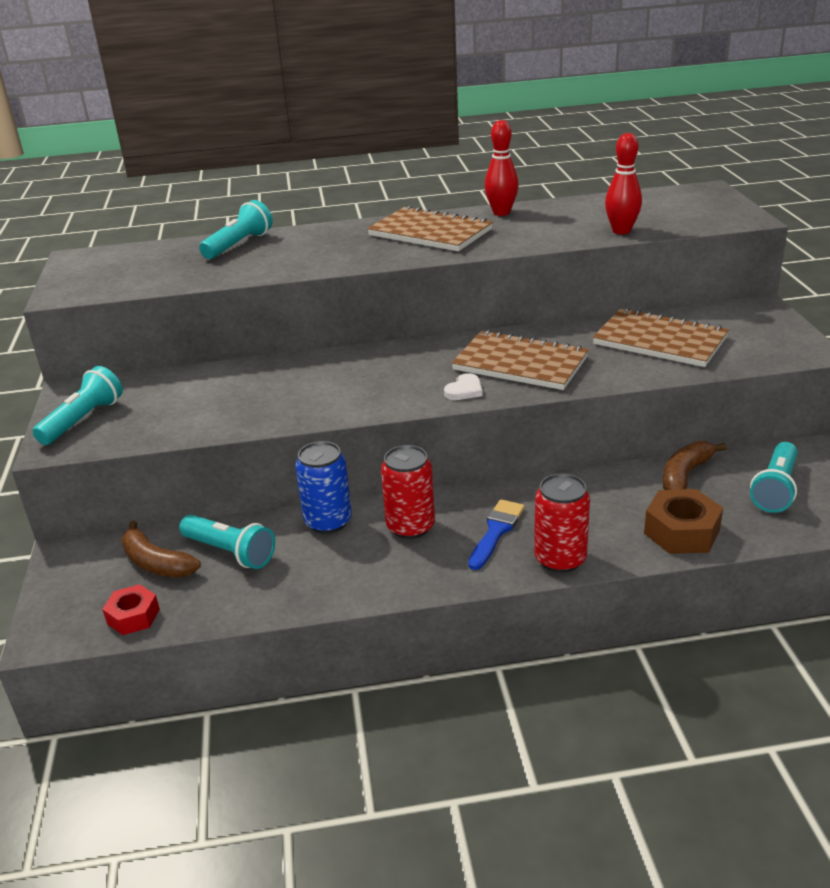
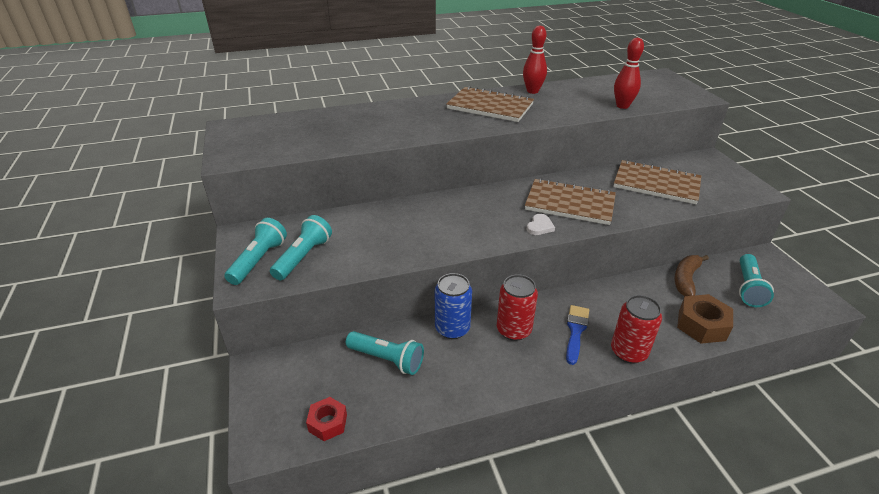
camera: 10 degrees left, 5 degrees up
(156, 563) = (332, 372): brown banana -> none
(239, 245) = (353, 116): turquoise flashlight -> turquoise flashlight (303, 257)

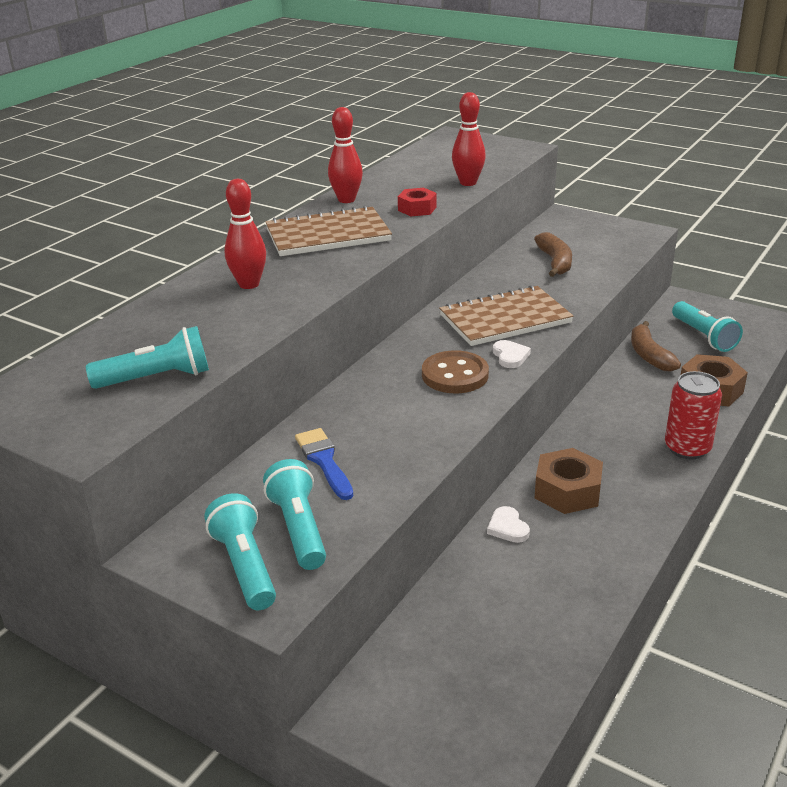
camera: 40 degrees left, 5 degrees down
(328, 423) = (516, 705): red nut -> red nut (417, 209)
(387, 359) = (485, 601): turquoise flashlight -> turquoise flashlight (157, 378)
(409, 117) = (249, 284): none -> red bowling pin
(452, 328) = (507, 527): blue can -> white heart
(492, 221) = (455, 375): none -> brown button
(513, 330) = (567, 491): red can -> brown nut
(576, 331) = (622, 457): blue brush -> blue brush (324, 461)
(656, 184) = (555, 262): brown notebook -> brown banana

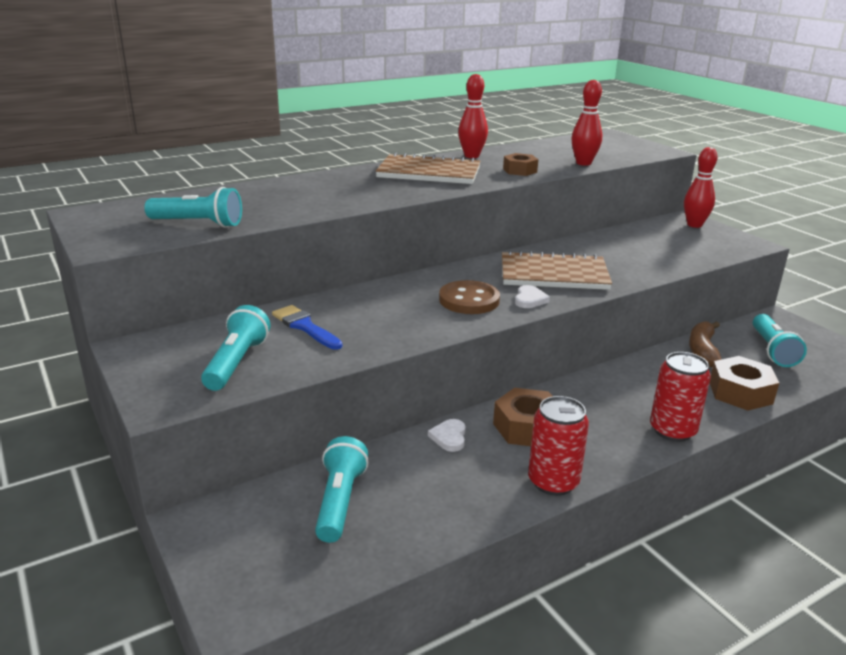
camera: 25 degrees right, 5 degrees down
(244, 566) = (173, 373): turquoise flashlight -> turquoise flashlight (340, 501)
(249, 284) = (333, 188): red bowling pin -> red bowling pin (694, 225)
(324, 461) = (305, 327): blue brush -> blue brush turned 45 degrees counterclockwise
(417, 209) = (520, 170): red nut -> brown nut
(555, 262) = (642, 247): brown banana -> none
(633, 537) = (553, 482): none -> red can

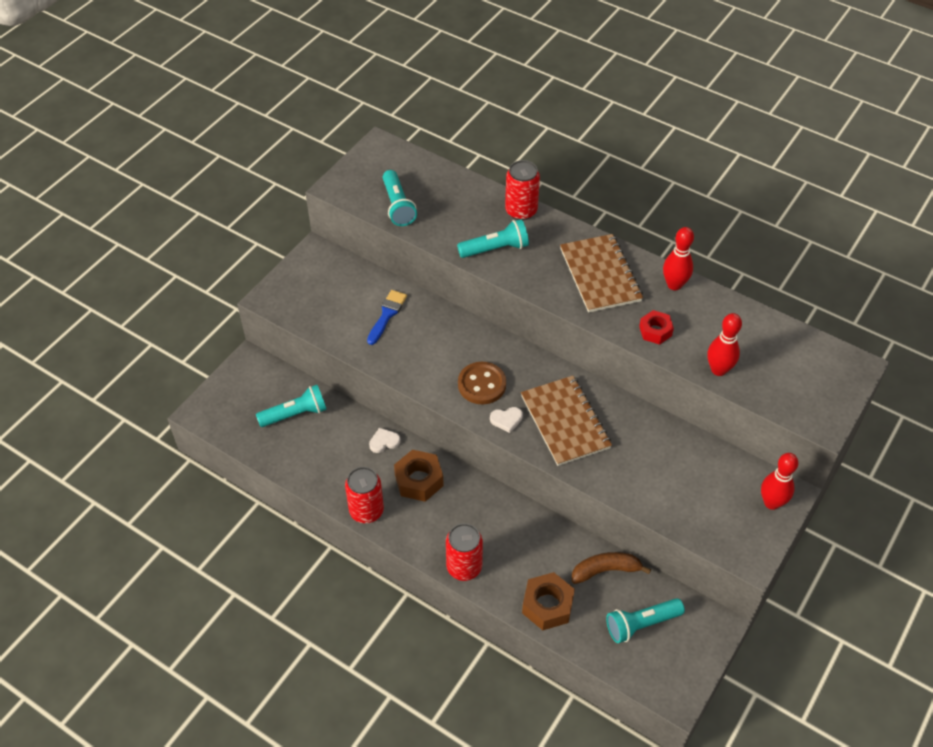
camera: 65 degrees right, 25 degrees up
(237, 362) = (326, 306): turquoise flashlight -> turquoise flashlight (495, 249)
(301, 180) = (521, 211): none -> red can
(520, 170) = (655, 331): brown nut -> red nut

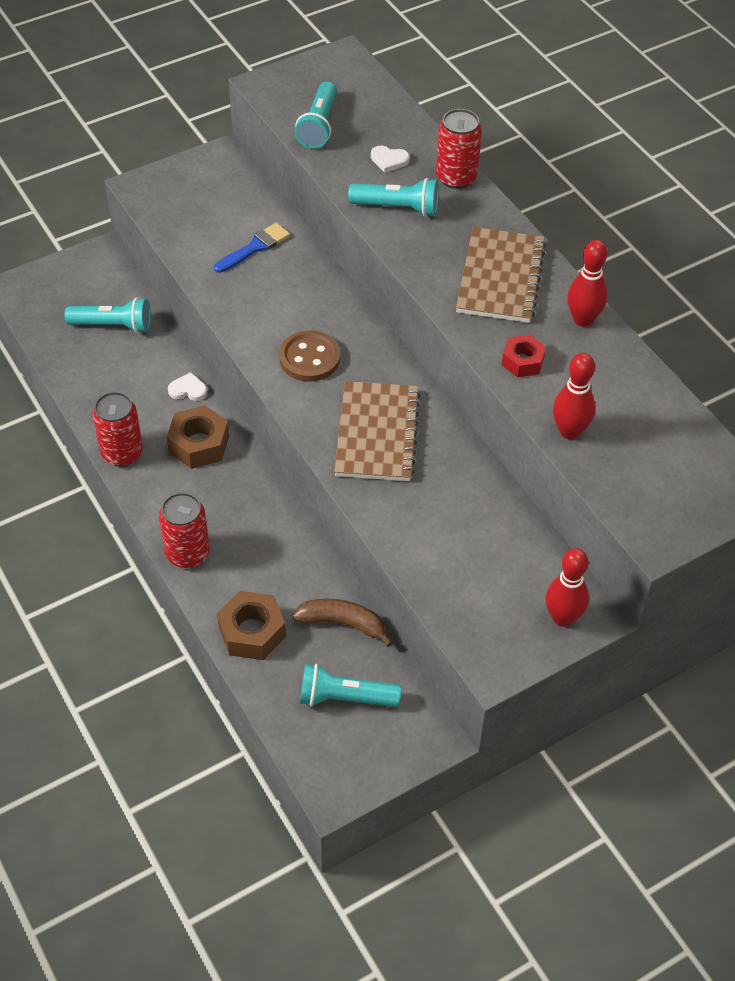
camera: 25 degrees right, 0 degrees up
(506, 420) = (311, 405): white heart -> white heart (389, 160)

